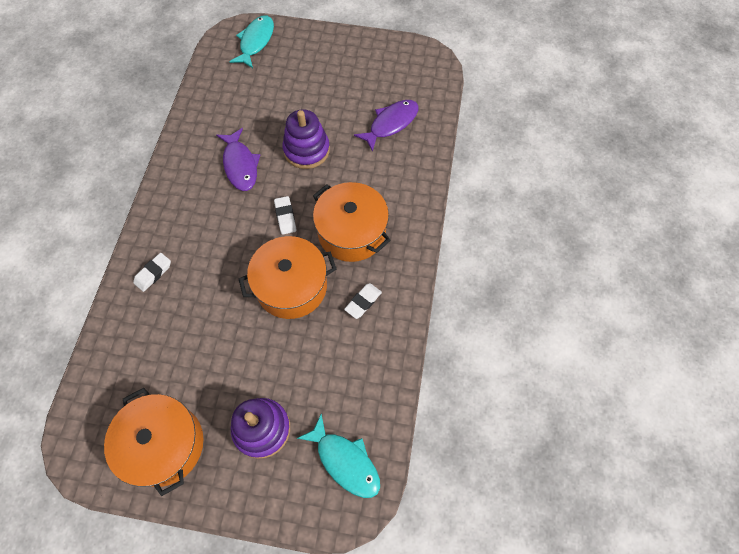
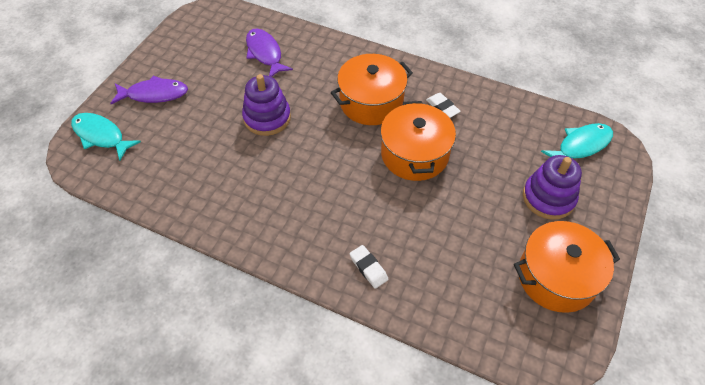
camera: 75 degrees left, 10 degrees down
(240, 165) = (262, 173): purple fish -> purple fish (154, 94)
(285, 217) = (338, 146): white eraser -> none

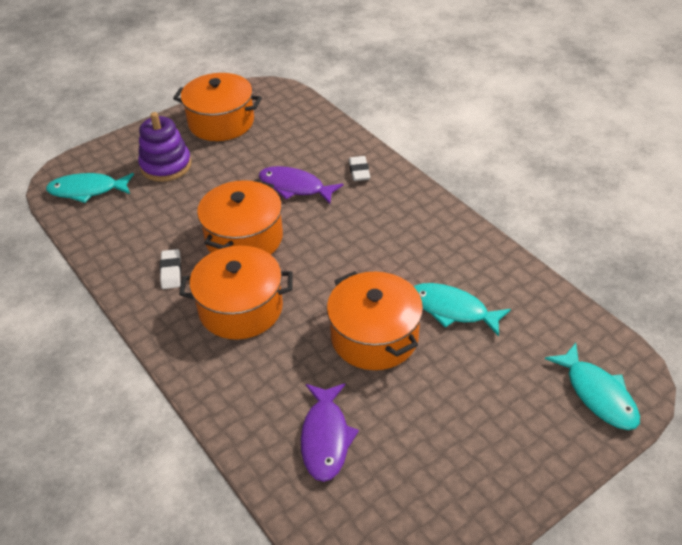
camera: 150 degrees left, 10 degrees down
(154, 94) = (513, 432): purple fish -> purple fish (295, 187)
(219, 158) = (452, 310): none -> turquoise fish
(267, 118) = (374, 337): purple stacking toy -> orange pot

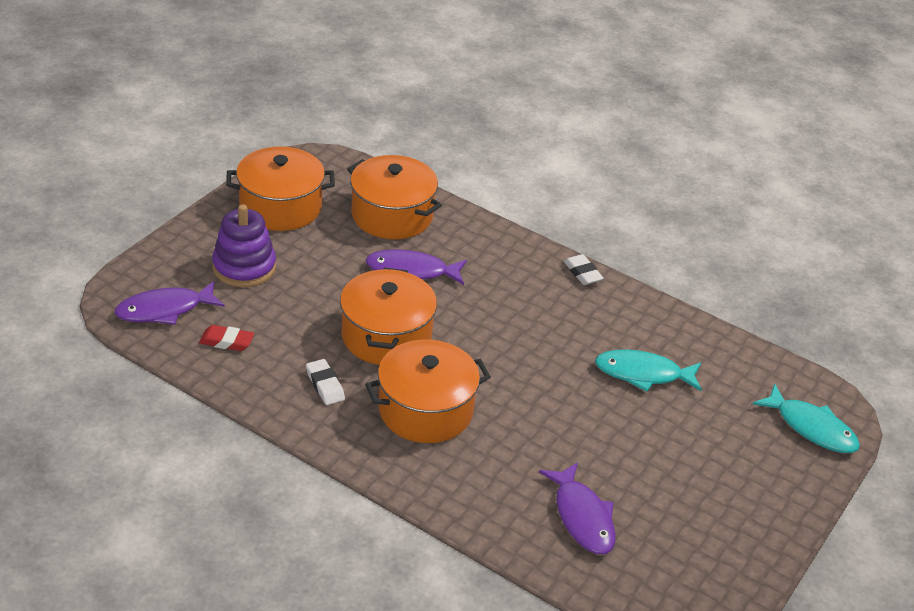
camera: 25 degrees left, 5 degrees down
(87, 190) = (164, 310): turquoise fish -> purple fish
(117, 222) = (226, 341): none -> red eraser
(359, 171) = (473, 244): white eraser -> white eraser (582, 273)
(374, 337) = (580, 413): orange pot -> orange pot (392, 215)

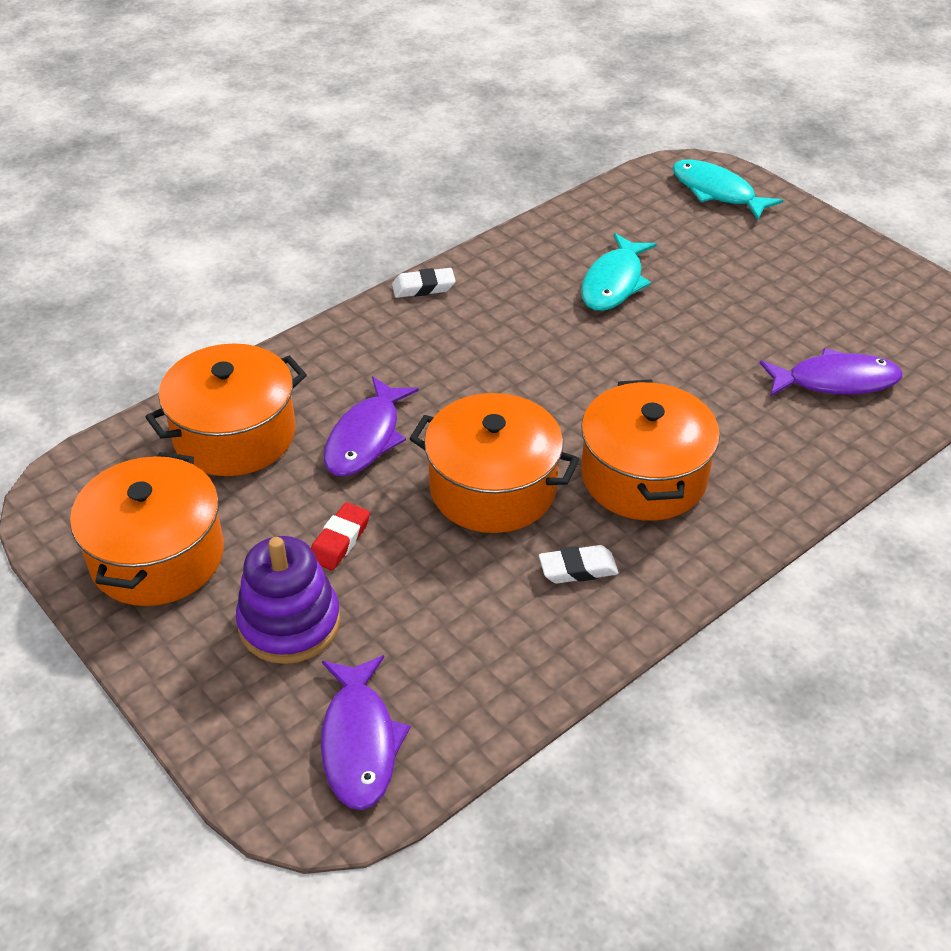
camera: 70 degrees left, 5 degrees up
(226, 341) = (458, 669): red eraser -> red eraser (339, 540)
(811, 428) = (717, 192): turquoise fish -> turquoise fish turned 105 degrees counterclockwise

